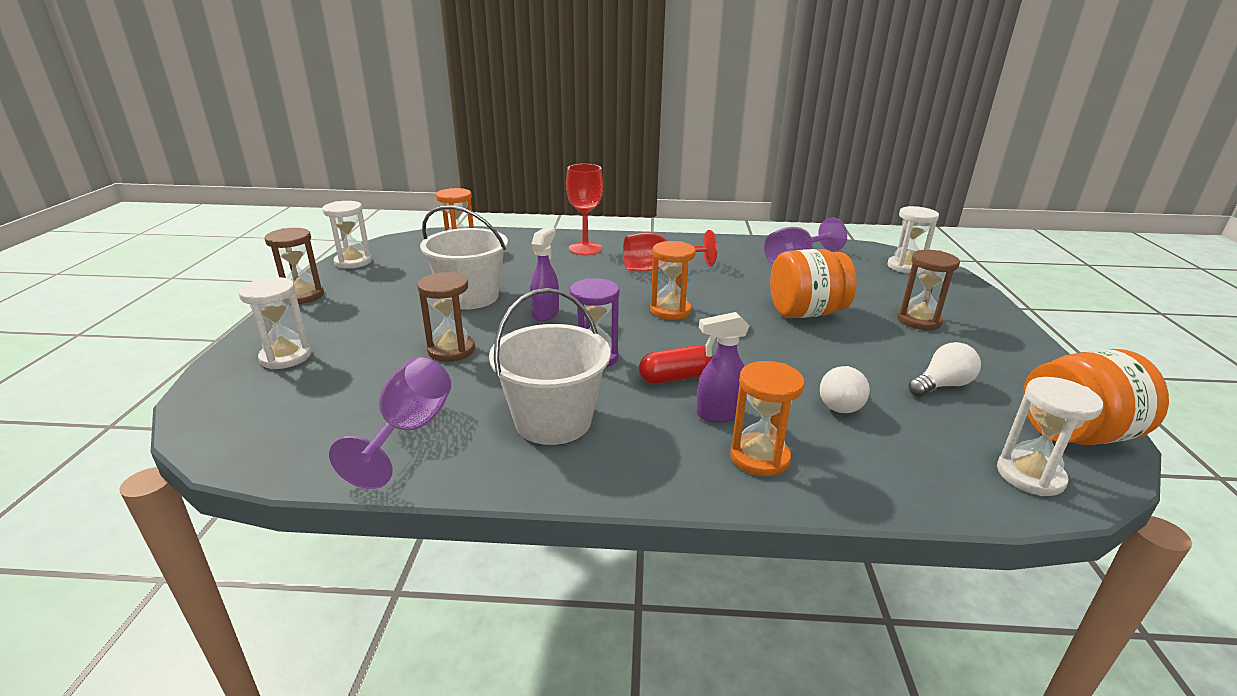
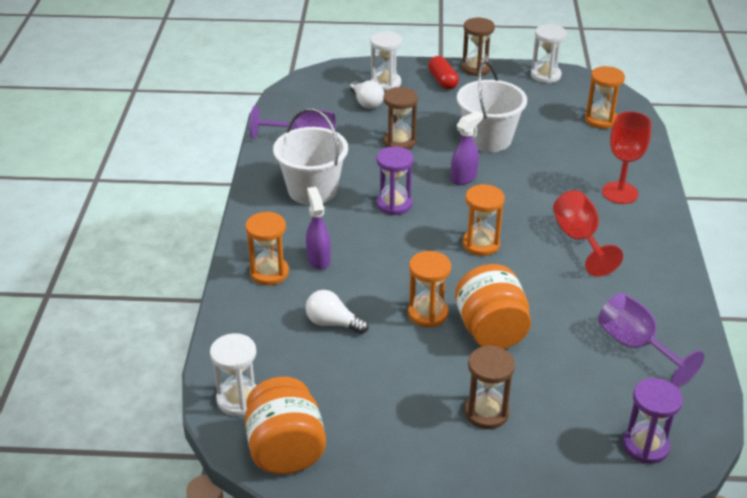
camera: 90 degrees right, 10 degrees up
(546, 313) = (464, 178): purple spray bottle -> purple spray bottle turned 60 degrees counterclockwise
(675, 377) = (366, 242): red capsule -> red capsule (443, 81)
(795, 343) = (428, 313): none -> orange hourglass
(905, 267) = (645, 446): white hourglass -> purple hourglass
(942, 385) = (358, 390): white light bulb -> white light bulb (366, 103)

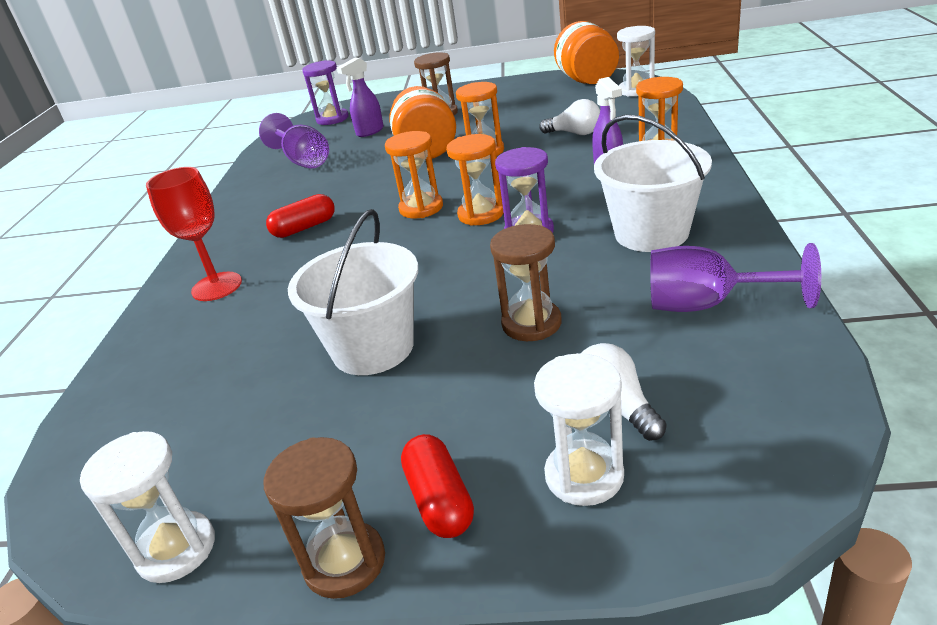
camera: 175 degrees left, 5 degrees down
(464, 178) = (427, 278): purple spray bottle -> purple spray bottle (369, 132)
(579, 239) = (304, 228): red goblet -> red capsule
(600, 120) = (147, 416): orange hourglass -> orange hourglass (481, 214)

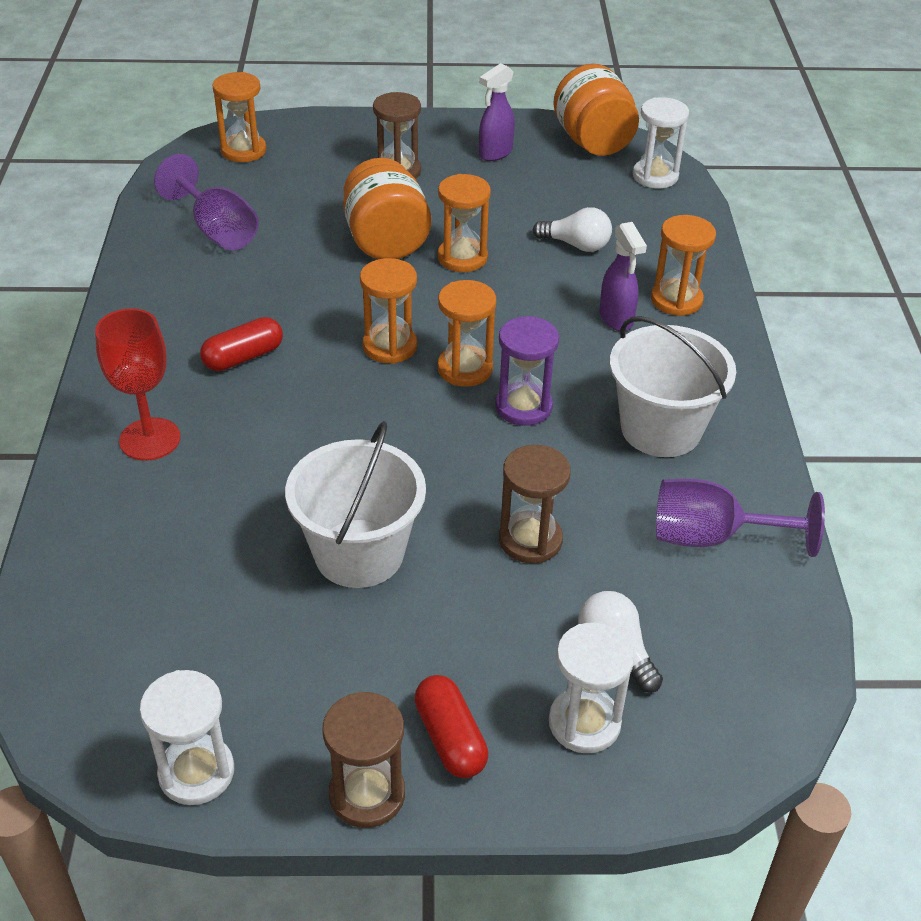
camera: 10 degrees left, 10 degrees up
(332, 119) = (243, 150): purple hourglass -> orange hourglass
(369, 132) = (302, 189): purple spray bottle -> purple spray bottle (495, 153)

